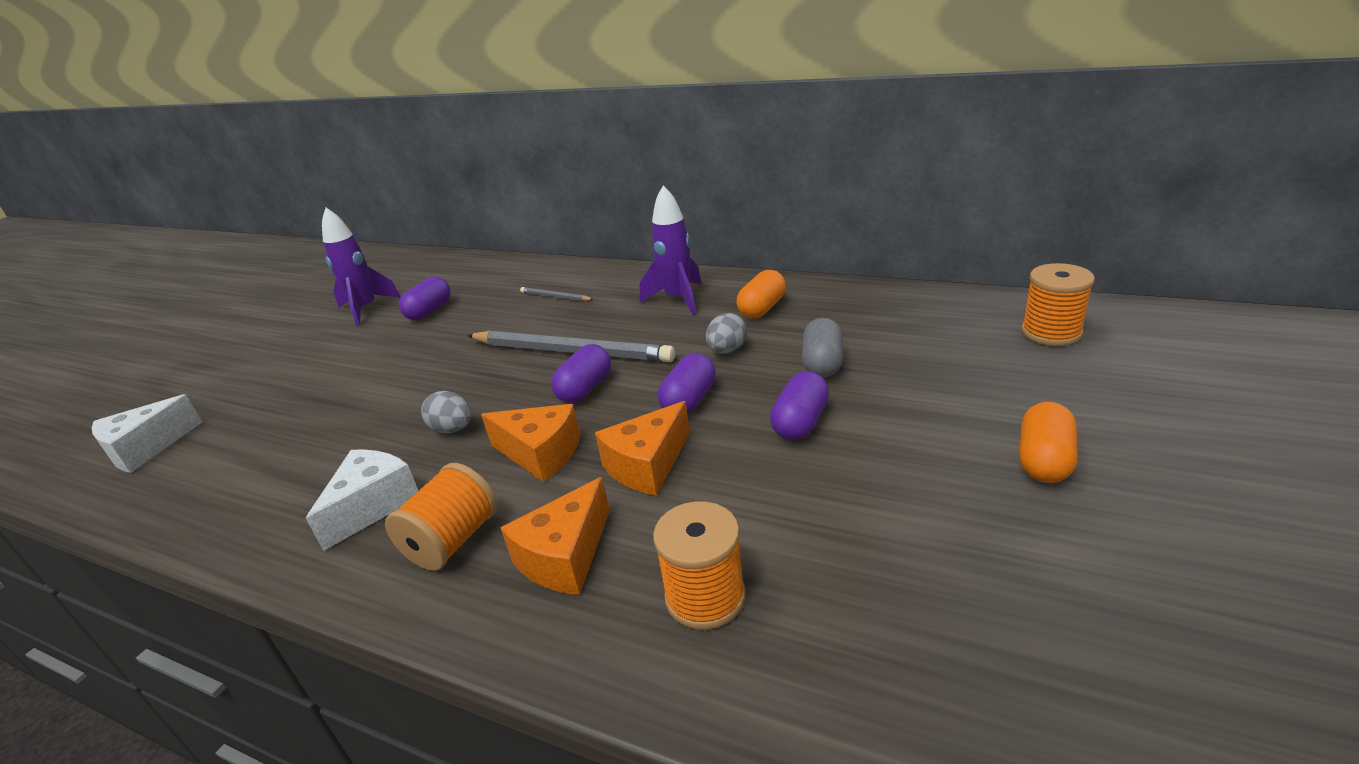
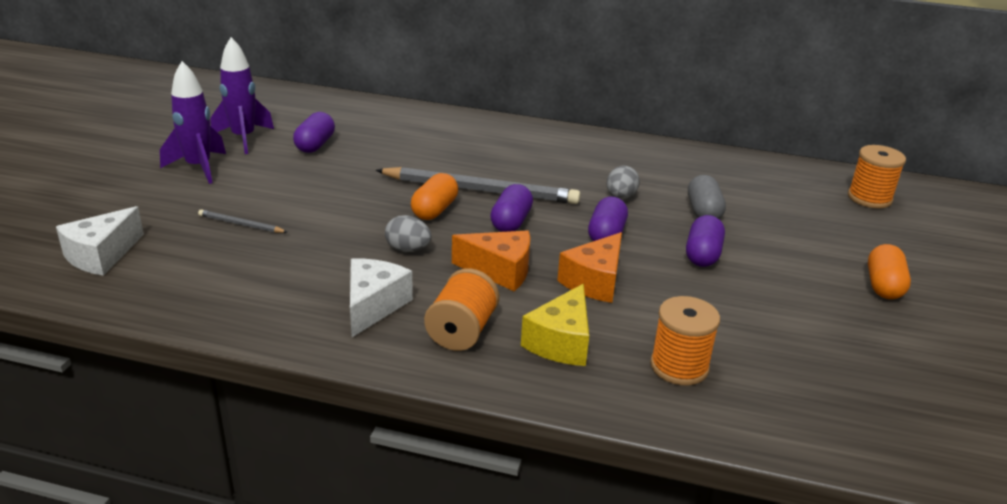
camera: 15 degrees left, 0 degrees up
(555, 297) = (437, 140): grey pencil -> grey pencil (241, 224)
(565, 557) = (561, 342): orange cheese -> yellow cheese
(678, 299) = (557, 151): purple rocket -> purple rocket (199, 167)
(762, 308) = (636, 164): orange capsule -> orange capsule (434, 210)

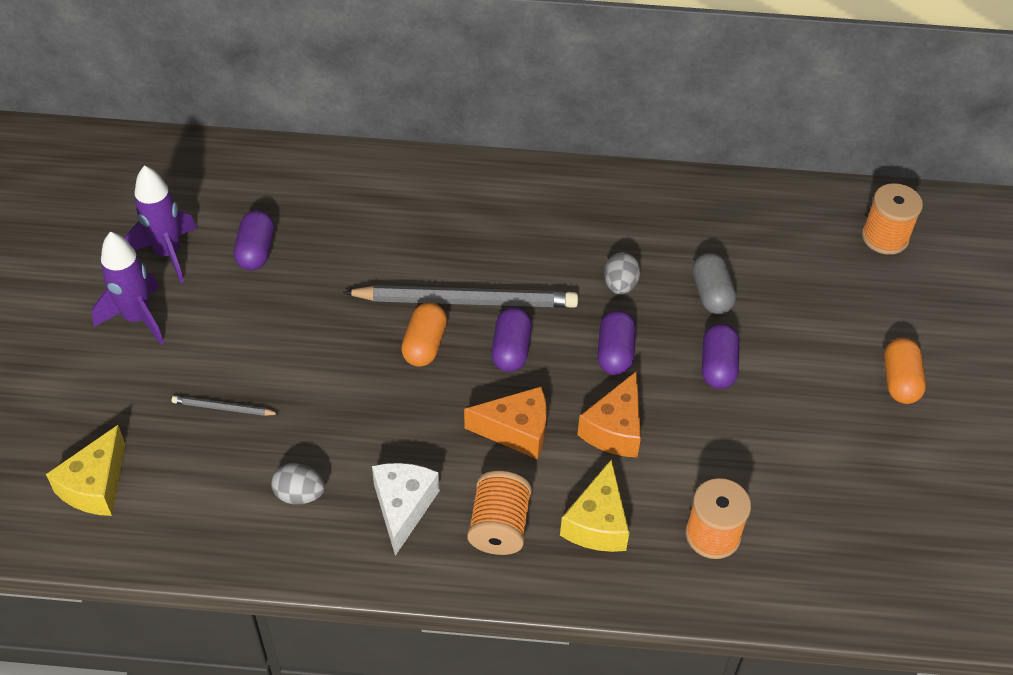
camera: 10 degrees left, 20 degrees up
(101, 255) = (95, 486): white cheese -> yellow cheese
(408, 249) = (414, 415): grey egg -> grey egg (299, 494)

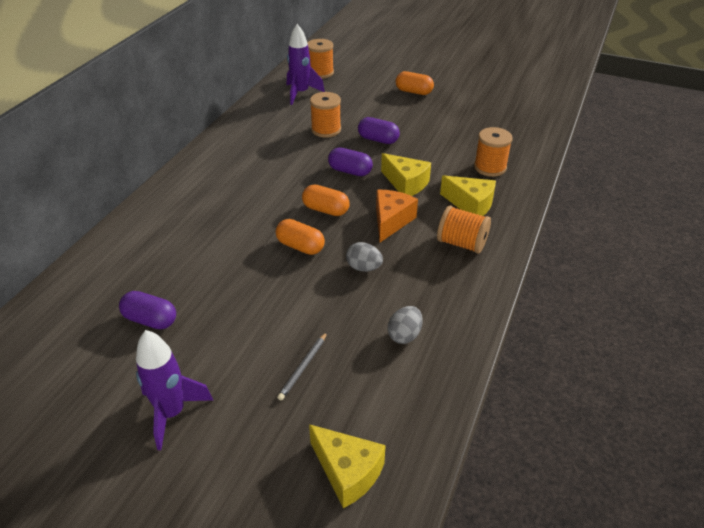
camera: 70 degrees left, 10 degrees down
(168, 254) = (110, 379): purple rocket -> purple rocket (301, 93)
(403, 507) = (433, 283): white cheese -> none
(466, 301) = (273, 220): grey pencil -> none
(511, 350) = (325, 210): purple capsule -> orange capsule
(615, 429) = (406, 184): orange cheese -> yellow cheese
(620, 285) = (299, 158): grey egg -> grey egg (363, 268)
(711, 294) = (326, 130): grey capsule -> orange spool

